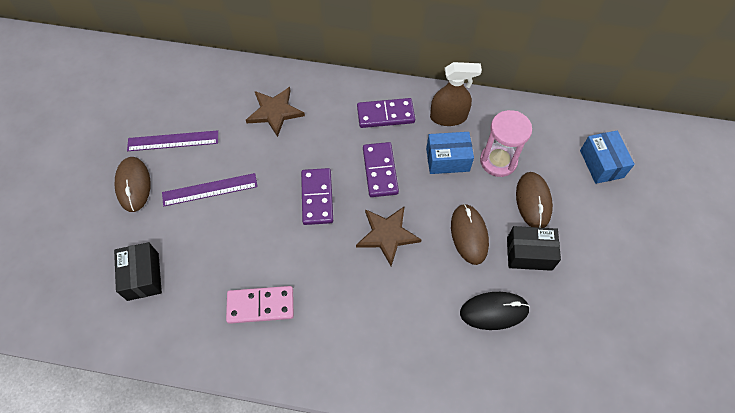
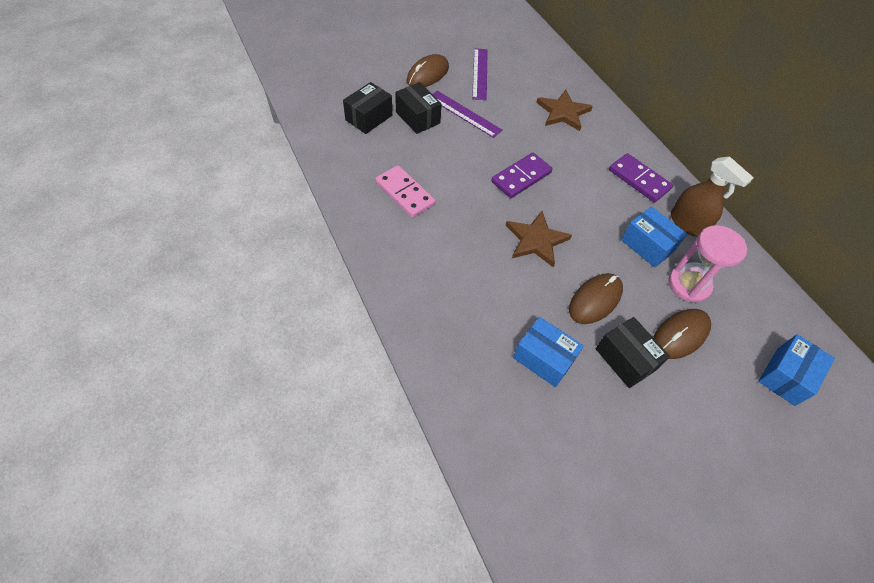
camera: 50 degrees right, 5 degrees down
(173, 141) = (480, 73): purple ruler -> purple ruler turned 45 degrees clockwise
(180, 232) = (417, 118): none -> black box
(380, 171) = (586, 204): purple domino -> none
(494, 311) = (543, 358): black mouse -> blue box

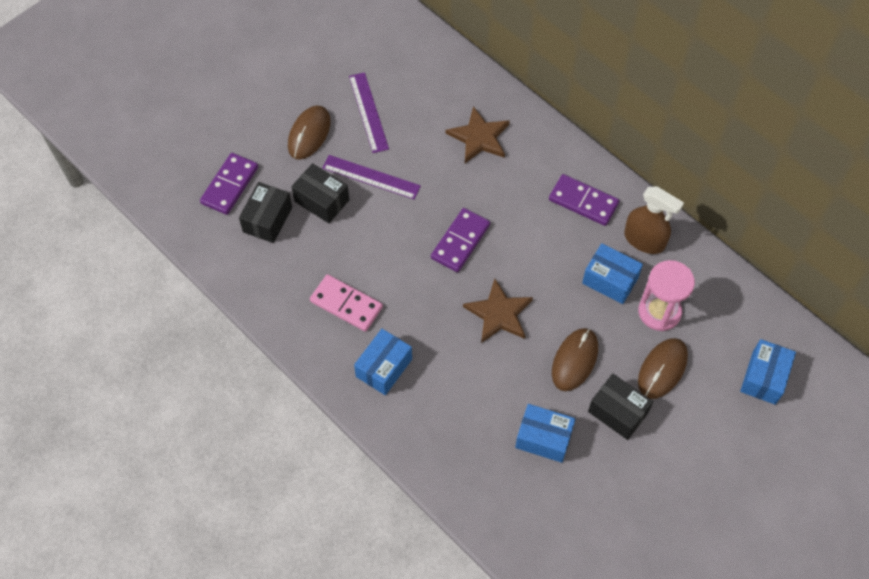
camera: 15 degrees left, 5 degrees up
(351, 88) = (230, 185): none -> purple domino
(416, 251) = (384, 368): none -> blue box

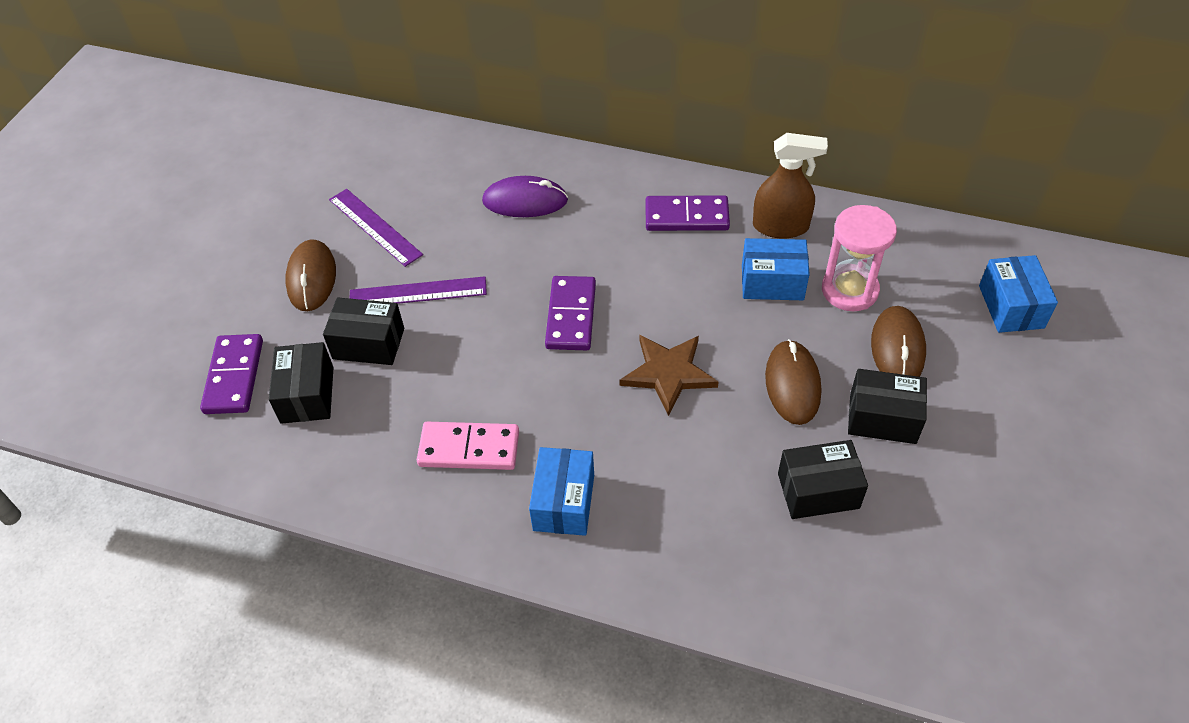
camera: 25 degrees left, 10 degrees down
(479, 137) = (525, 201): brown star -> purple mouse
(543, 438) = (818, 491): blue box -> black box

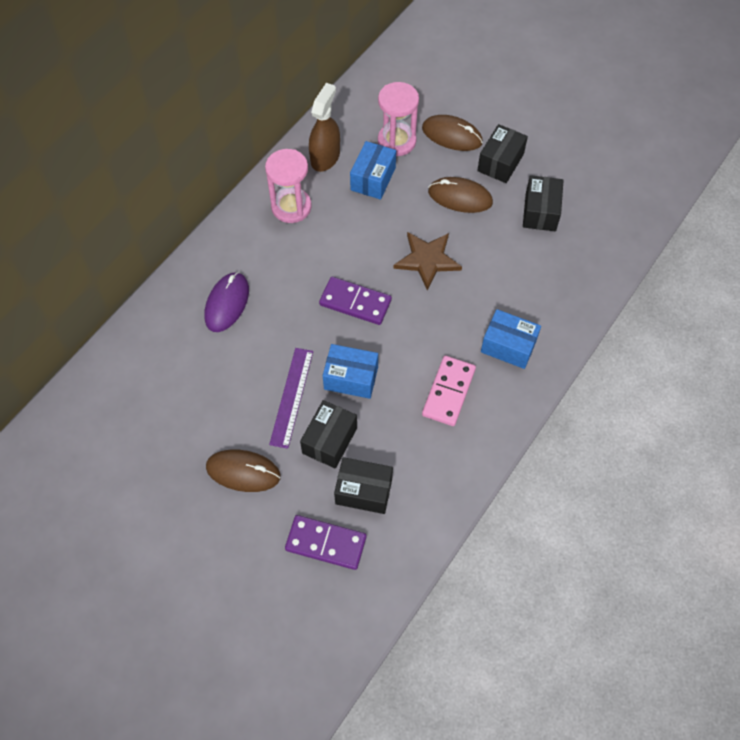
camera: 75 degrees left, 10 degrees up
(375, 226) = (205, 415): purple ruler -> none
(686, 217) = (291, 207): purple domino -> pink hourglass
(1011, 307) = (441, 70): blue box -> blue box (351, 378)

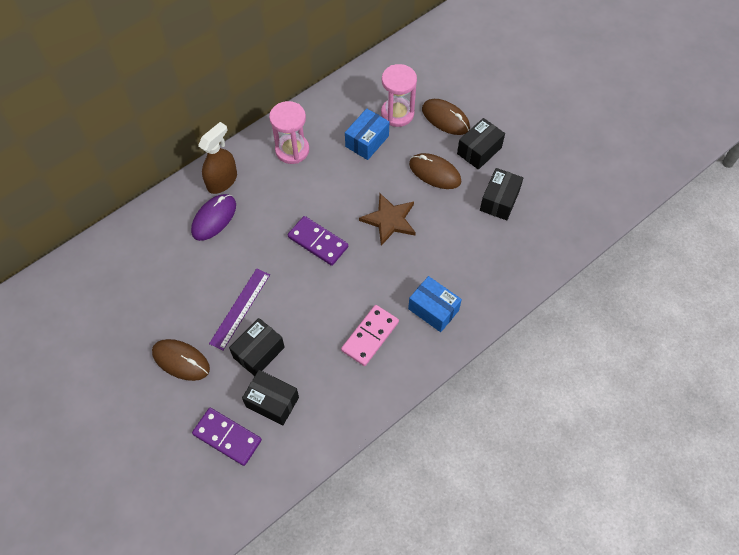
camera: 15 degrees right, 0 degrees up
(325, 157) = (334, 114): brown spray bottle -> brown spray bottle (222, 181)
(351, 378) = (293, 304): blue box -> none

